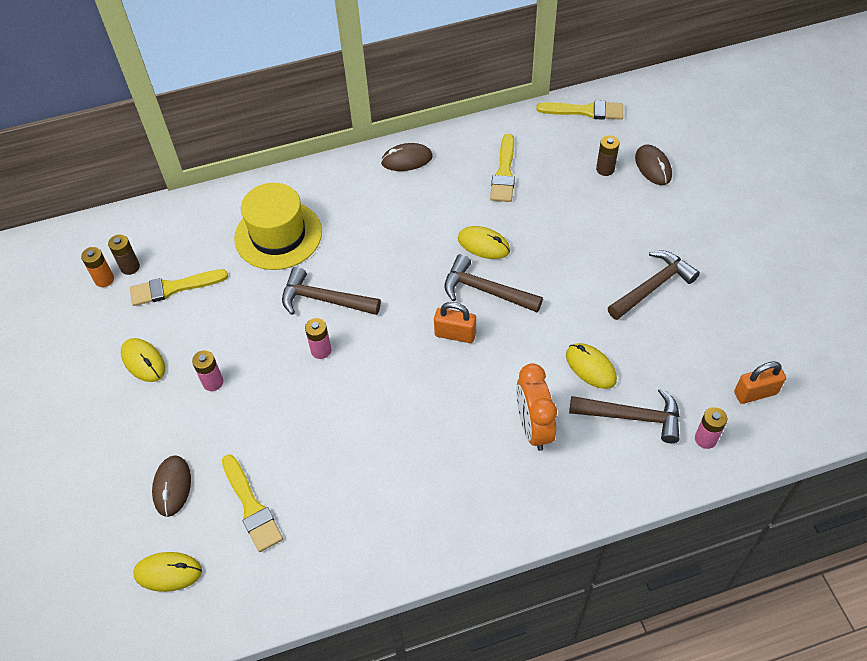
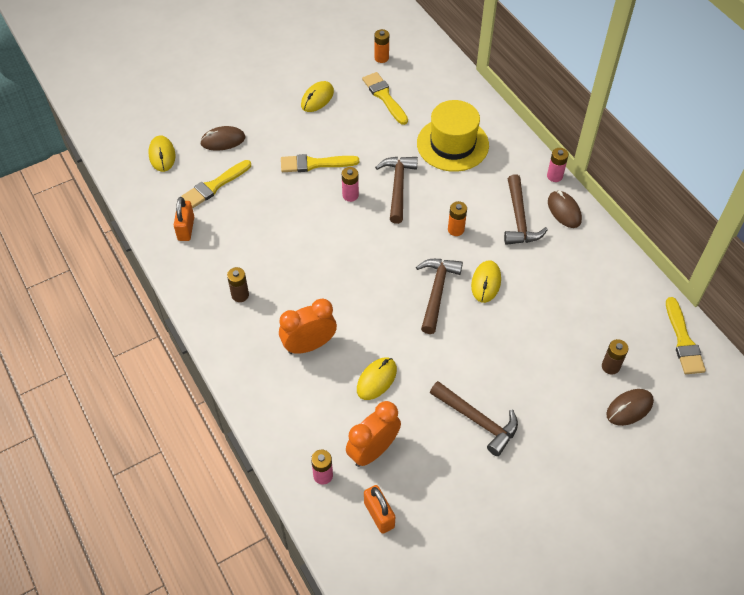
camera: 75 degrees right, 0 degrees up
(130, 267) = (396, 68): brown battery -> brown battery (240, 295)
(213, 382) = (308, 140): pink battery -> pink battery (554, 176)
(404, 257) = (456, 229): none -> orange battery
(455, 334) = (386, 278): orange padlock -> orange padlock (186, 229)
(504, 173) = (575, 285): yellow brush -> yellow brush (315, 164)
(632, 416) = (334, 416): brown hammer -> brown hammer (519, 218)
(679, 386) = (373, 450): none -> orange clock

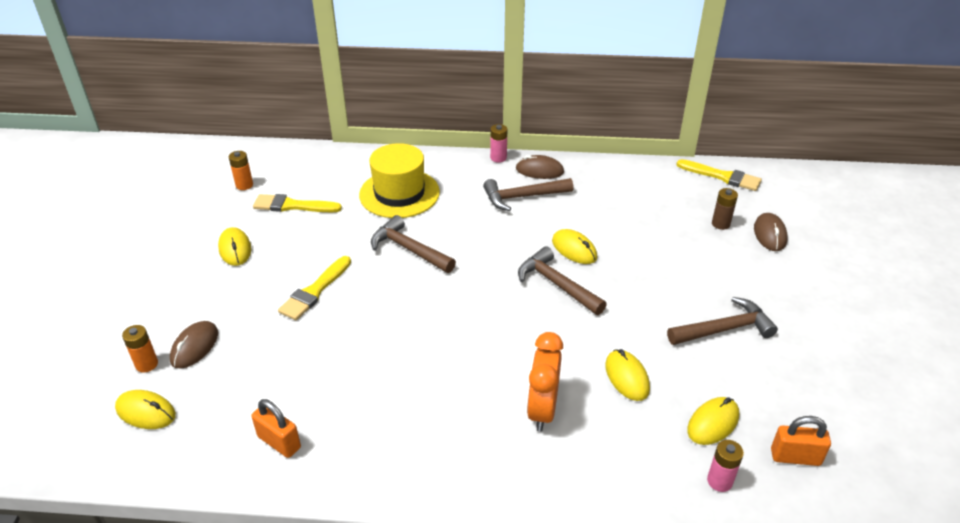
camera: 55 degrees left, 15 degrees down
(214, 186) = (248, 385): yellow brush -> none
(240, 295) = (423, 437): brown battery -> none
(350, 195) = (383, 285): pink battery -> none
(373, 450) = (712, 423): orange clock -> yellow mouse
(456, 229) = (497, 238): orange battery -> orange battery (146, 364)
(519, 218) = (523, 197): brown hammer -> brown hammer turned 135 degrees clockwise

